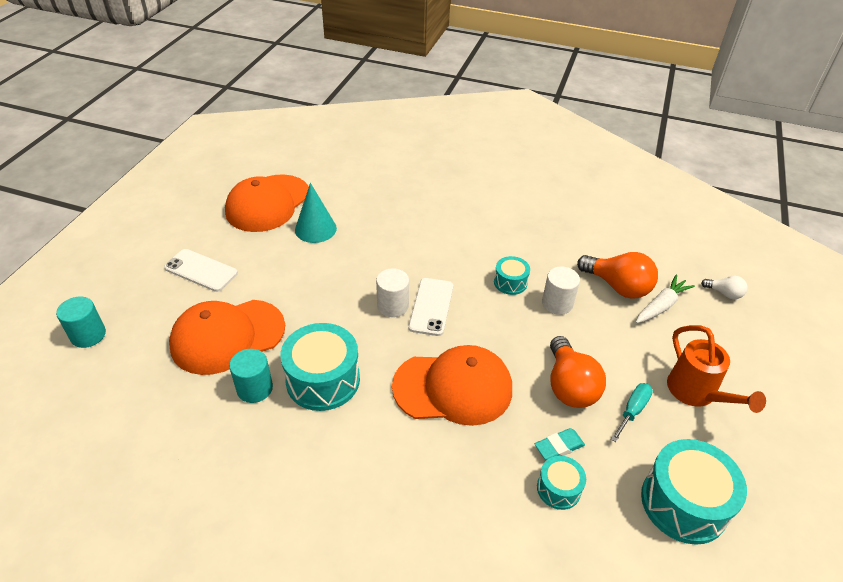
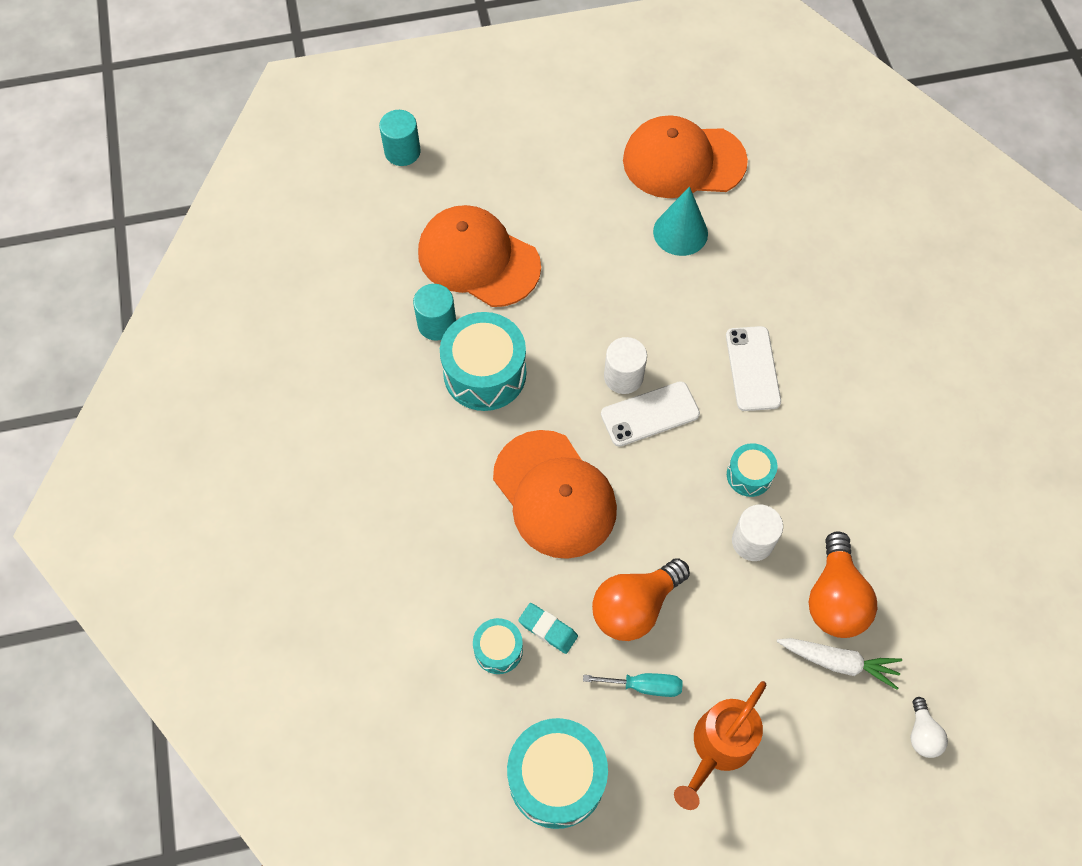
camera: 60 degrees right, 20 degrees up
(201, 270) = (541, 175): white phone -> white phone (752, 368)

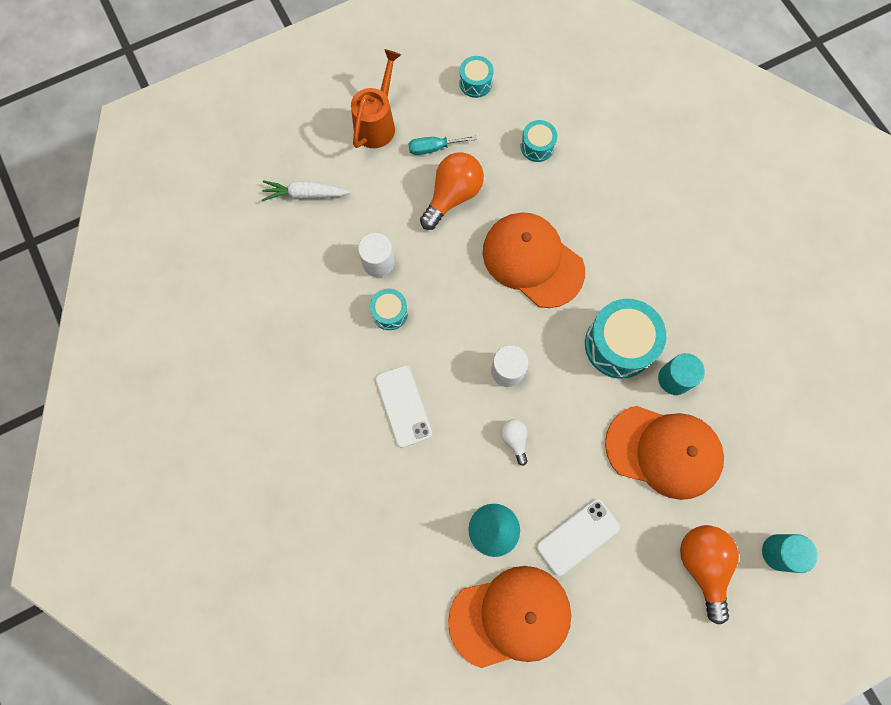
camera: 165 degrees right, 10 degrees up
(548, 629) = (508, 167): turquoise eraser -> none
(556, 778) = (475, 83): turquoise drum -> turquoise drum, size x0.53
(650, 414) = (478, 343): white phone -> white phone (577, 536)
(834, 598) = (312, 236): orange light bulb -> orange light bulb (702, 565)
(922, 734) = (244, 163): white light bulb -> white light bulb (514, 440)

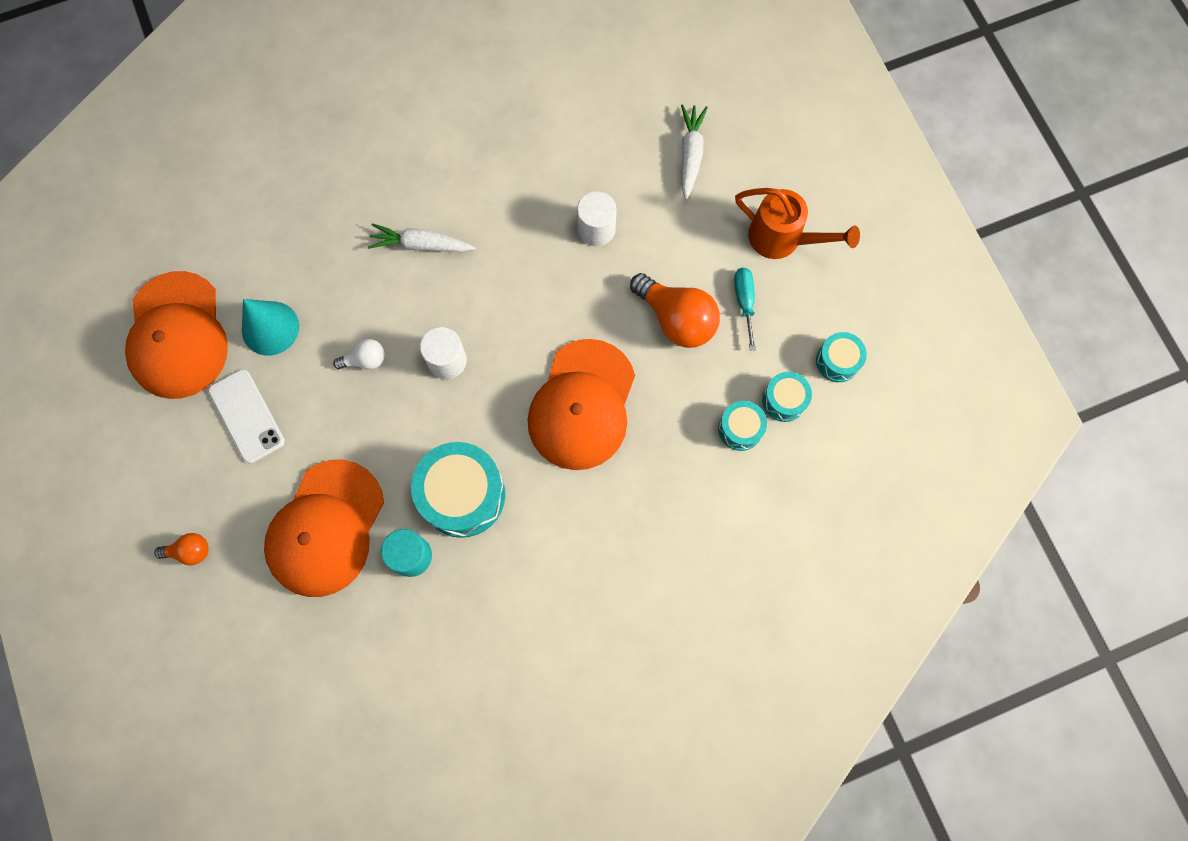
camera: 95 degrees right, 0 degrees up
(390, 313) = (533, 238): turquoise drum -> turquoise drum (784, 400)
(403, 406) = (421, 245): white phone -> white carrot
(532, 261) = (582, 405): orange cap -> orange cap turned 150 degrees clockwise
(702, 565) = (190, 551): orange light bulb -> orange light bulb, size x0.51
(779, 552) = (187, 645): turquoise cylinder -> none

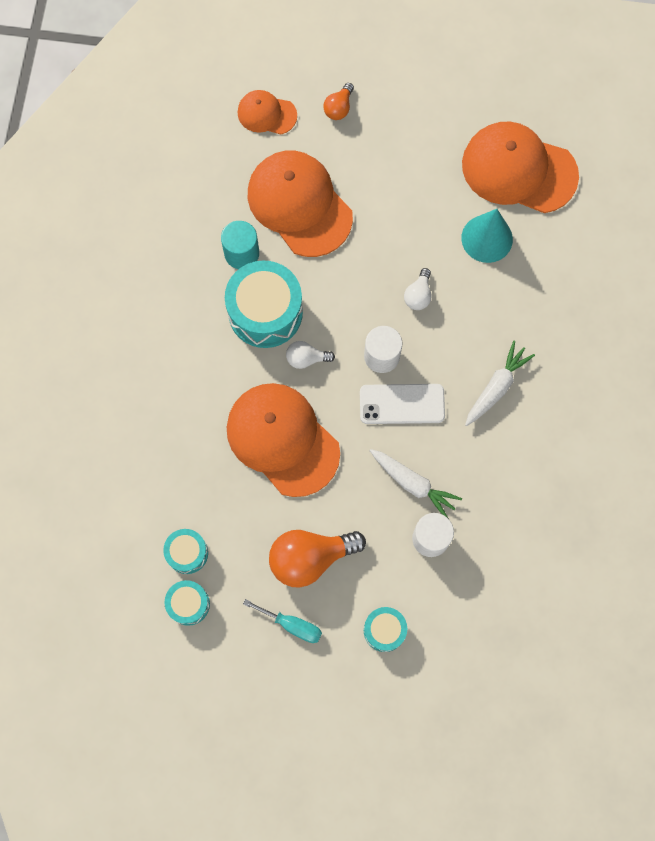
camera: 120 degrees right, 0 degrees up
(234, 625) = (266, 114): none -> orange cap
(247, 416) = (422, 190): white phone -> white phone (402, 404)
(489, 428) = (306, 358): none -> white light bulb
(690, 154) = (457, 664): white carrot -> white carrot (413, 484)
(782, 239) = (330, 695): orange watering can -> none
(837, 361) = (194, 671): turquoise drum -> turquoise drum (384, 630)

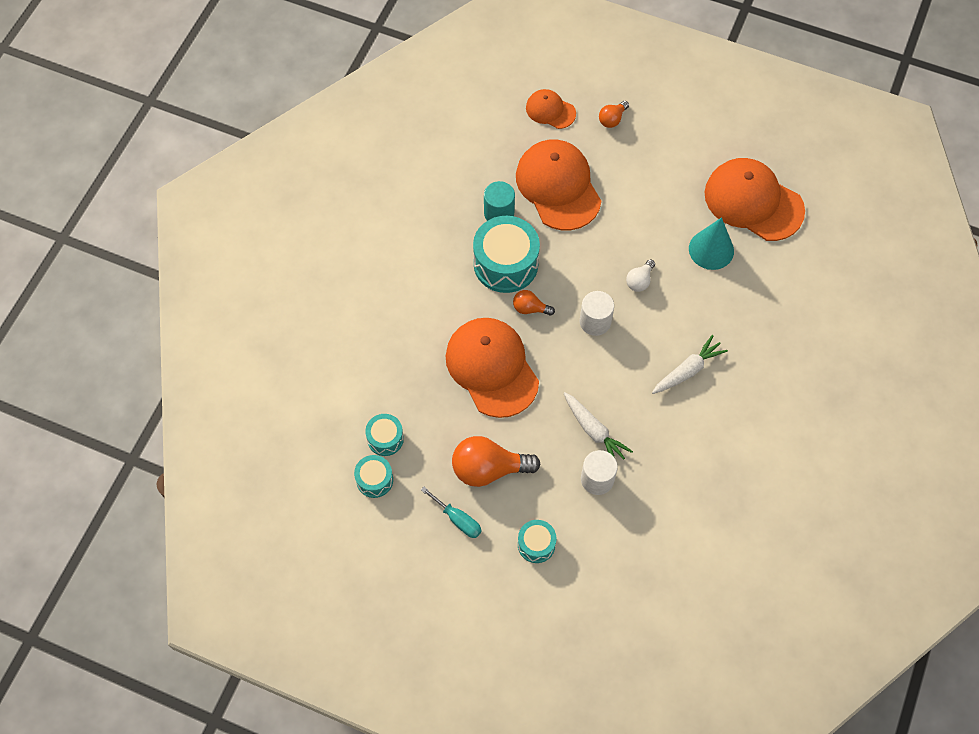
camera: 15 degrees right, 10 degrees down
(306, 358) = (530, 308): white light bulb -> orange light bulb
(402, 404) = (602, 364): white phone -> none

